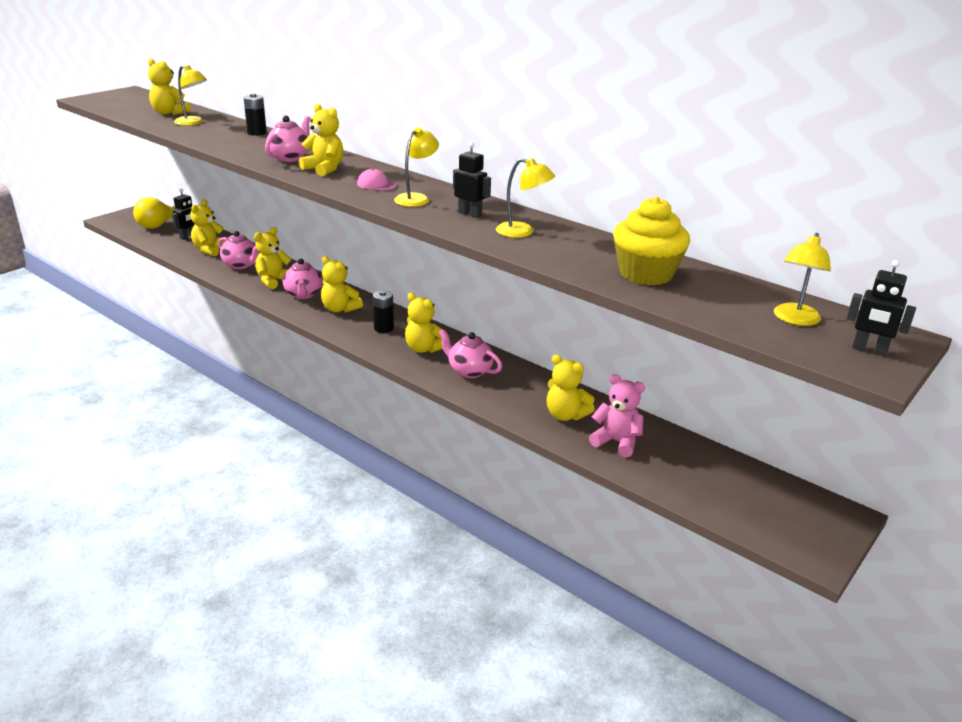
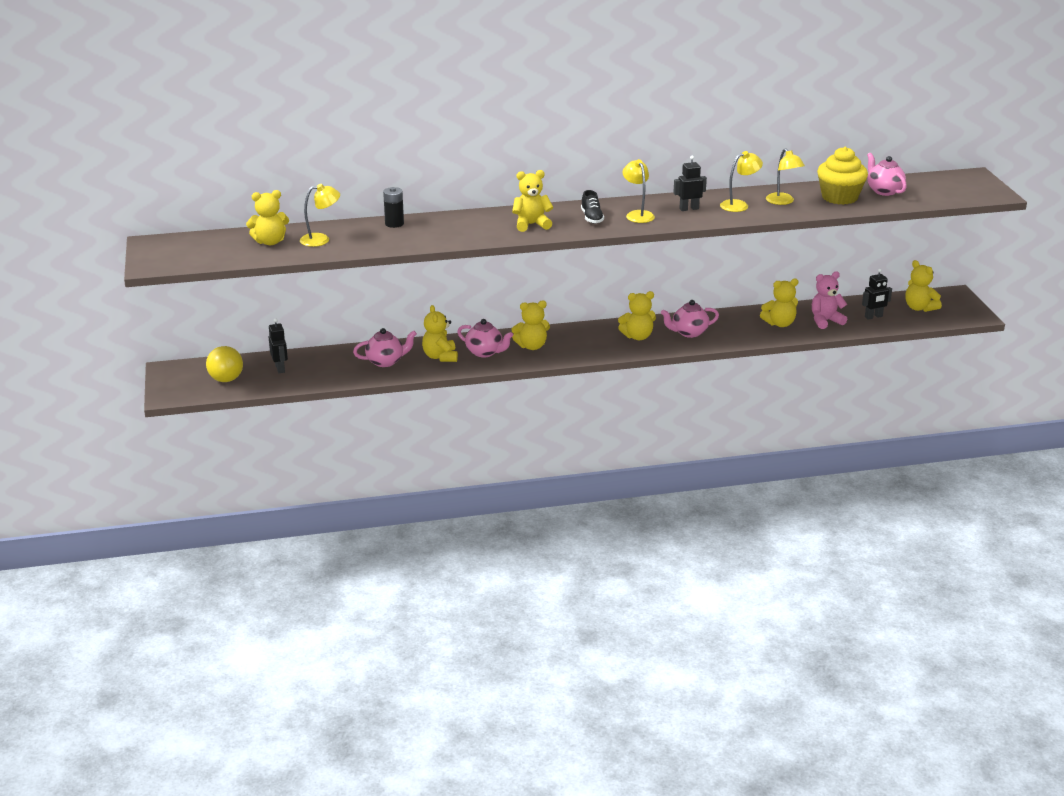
camera: 50 degrees left, 0 degrees up
(210, 250) = (329, 366): yellow teddy bear -> yellow teddy bear (919, 308)
(290, 158) = (484, 228): pink teapot -> pink teapot (884, 191)
(376, 185) = (592, 218): pink cap -> black shoe
(383, 328) = (587, 340): black battery -> none
(794, 319) = (931, 188): yellow lamp -> yellow lamp (783, 202)
(869, 350) = (978, 187): black robot -> black robot (873, 317)

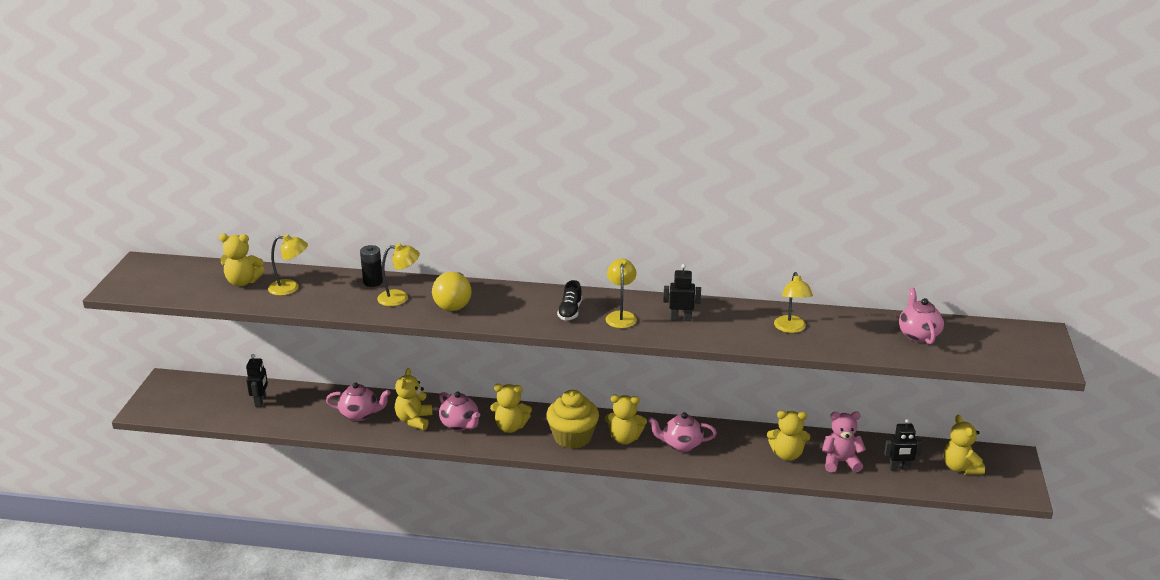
camera: 20 degrees right, 0 degrees up
(225, 375) = (207, 398): yellow light bulb -> yellow light bulb (453, 303)
(531, 224) = (503, 308): yellow teddy bear -> none
(739, 205) = (739, 324): yellow lamp -> yellow lamp (399, 298)
(839, 197) = (860, 334): yellow cupcake -> yellow cupcake (572, 437)

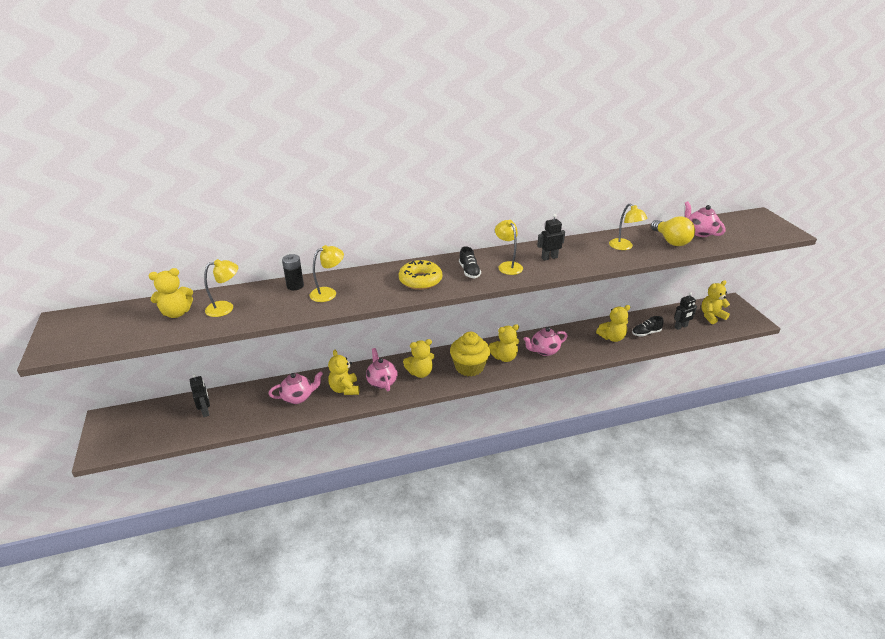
camera: 25 degrees left, 5 degrees up
(453, 303) = (376, 286): yellow light bulb -> yellow light bulb (671, 241)
(460, 424) = (382, 382): pink teapot -> pink teapot turned 135 degrees counterclockwise
(506, 308) = (420, 280): none -> yellow donut
(840, 462) = (646, 333): pink teddy bear -> black shoe
(960, 467) = (711, 316): yellow teddy bear -> yellow teddy bear turned 105 degrees clockwise

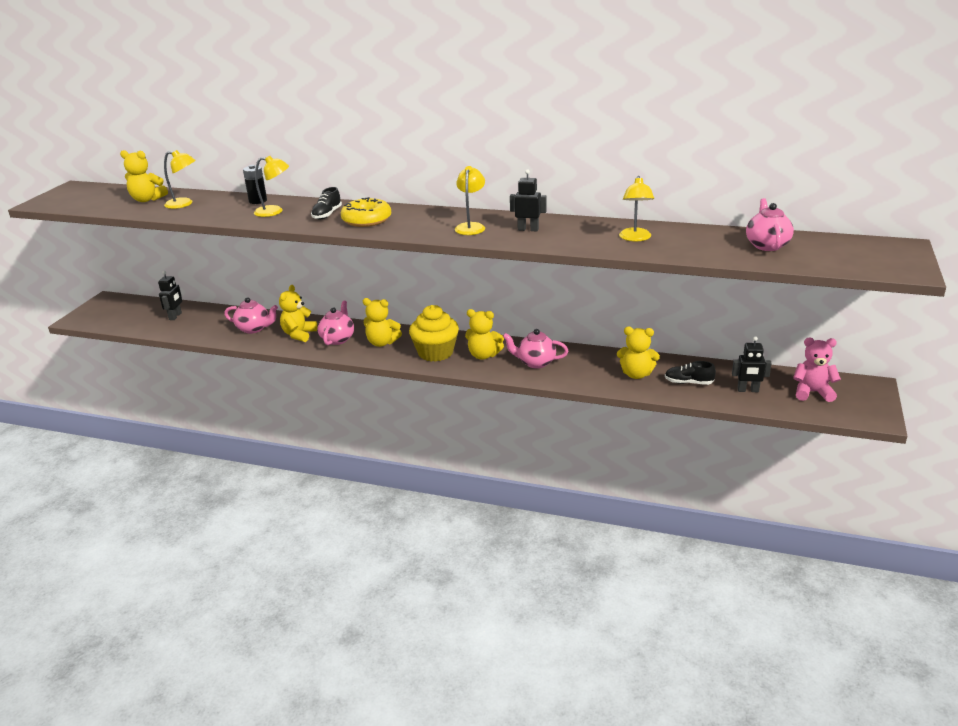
camera: 35 degrees right, 5 degrees down
(469, 271) = (424, 223): black shoe -> black shoe (327, 214)
(671, 241) = (708, 245): yellow light bulb -> none
(711, 316) = (812, 392): yellow teddy bear -> pink teddy bear

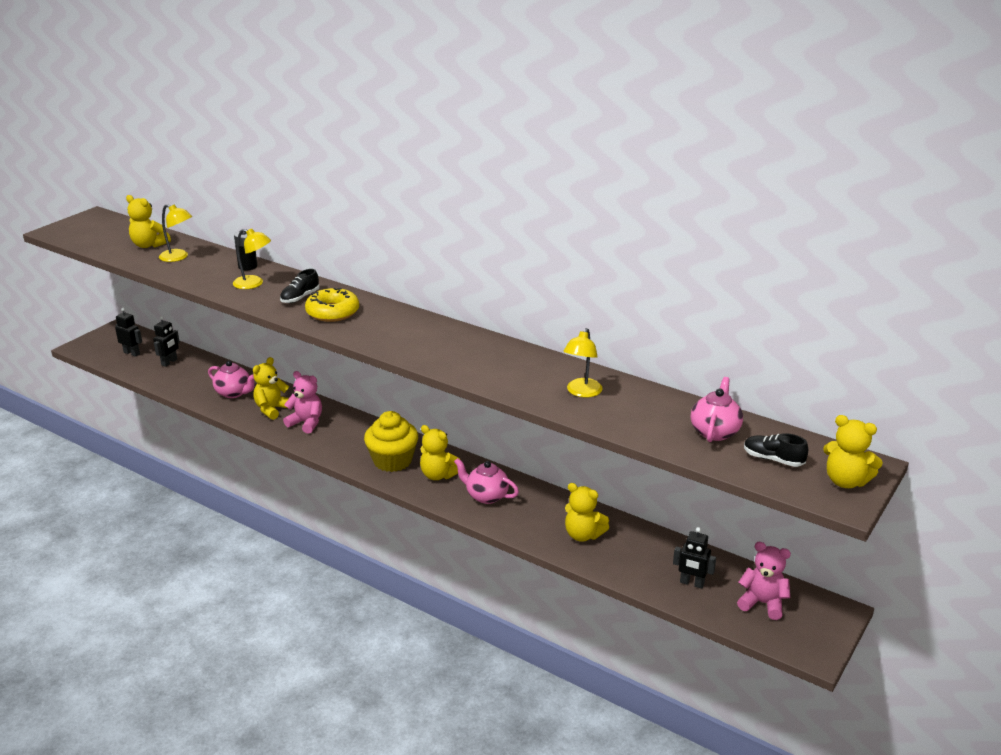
camera: 15 degrees right, 0 degrees up
(338, 339) = (306, 423): pink teapot -> pink teddy bear
(382, 343) = (346, 437): yellow teddy bear -> yellow teddy bear (845, 481)
(471, 227) = (427, 342): yellow lamp -> none
(528, 229) = (481, 357): black robot -> black robot (132, 353)
(688, 382) = (632, 558): black shoe -> black shoe (773, 459)

